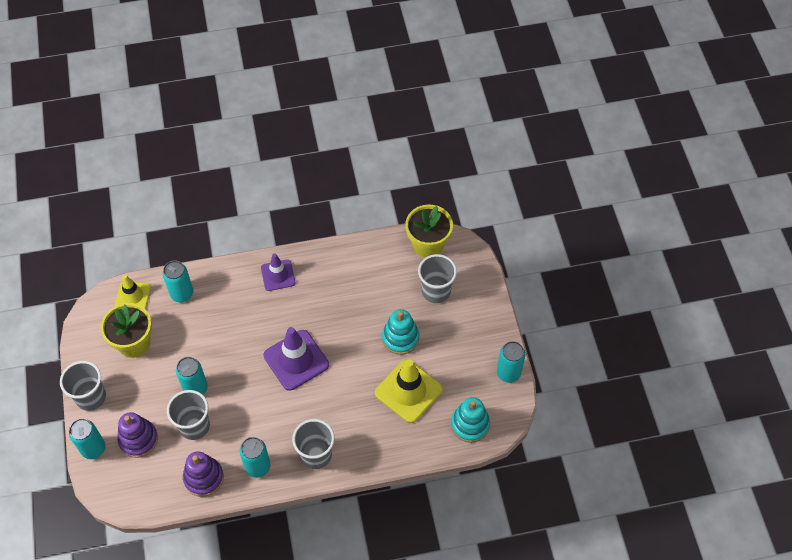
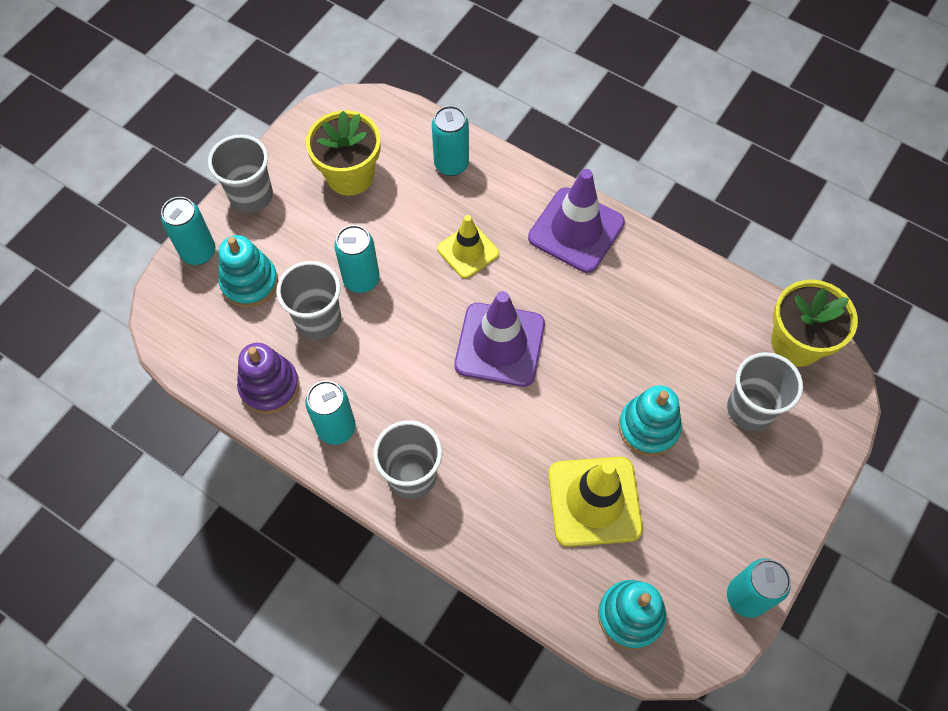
camera: 45 degrees right, 5 degrees up
(133, 296) = (399, 125): yellow traffic cone -> yellow traffic cone (468, 251)
(138, 439) = (250, 282): purple stacking toy -> turquoise stacking toy
(278, 275) = (576, 230): purple traffic cone -> purple traffic cone, size x1.60

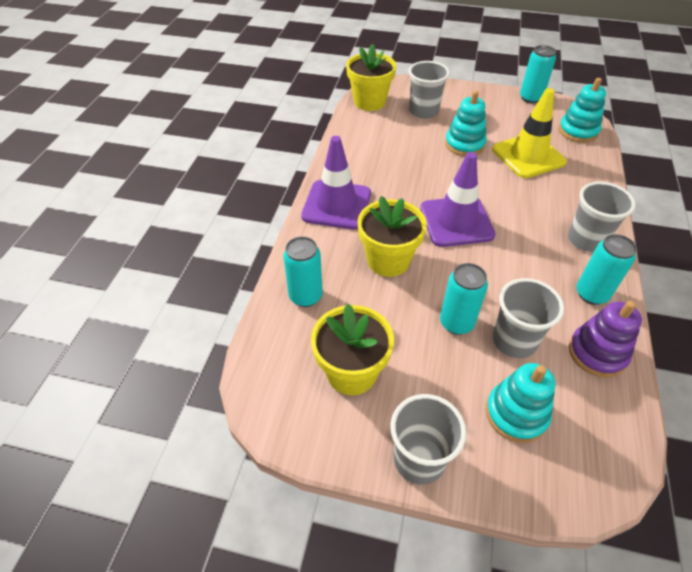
camera: 110 degrees left, 15 degrees down
(198, 252) = (515, 483): turquoise can -> none
(468, 251) = (388, 260): yellow traffic cone -> yellow flower pot

